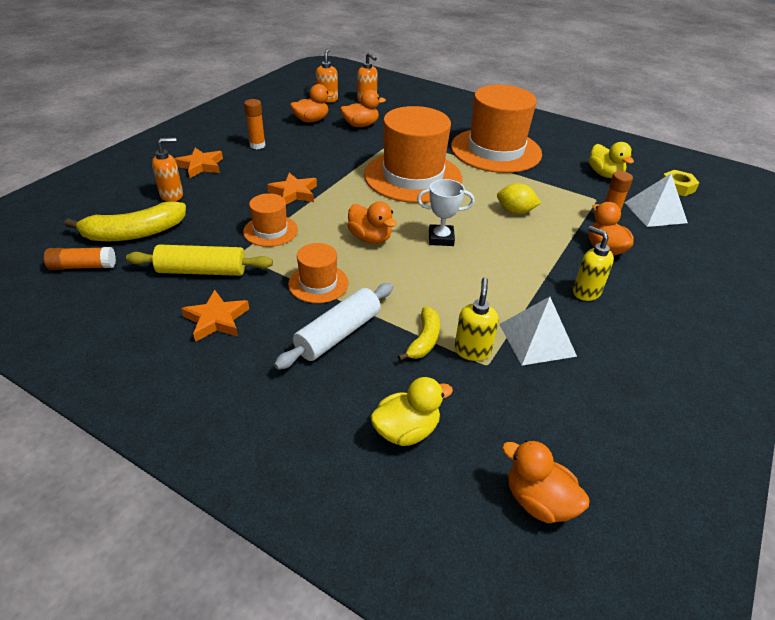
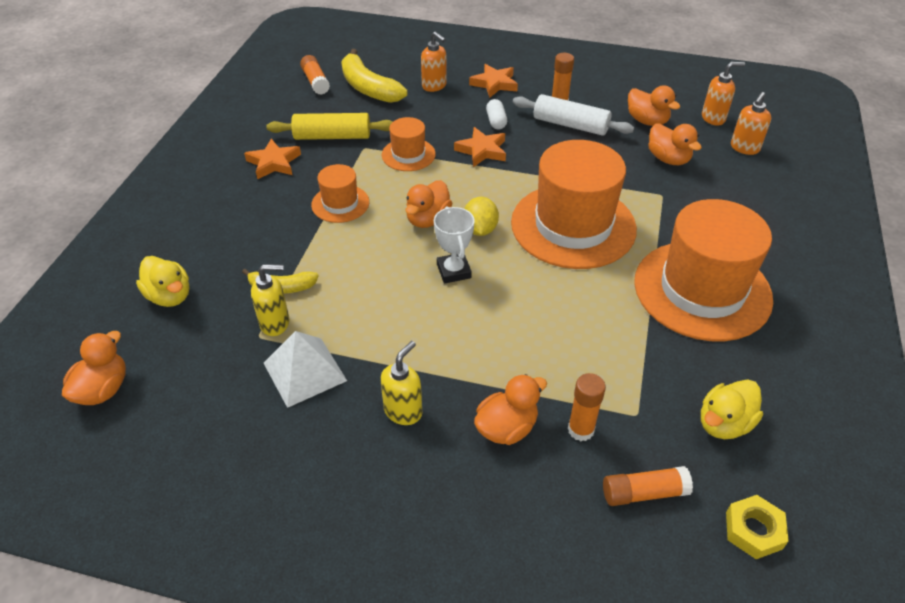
camera: 75 degrees right, 5 degrees up
(202, 271) = (332, 136): yellow rolling pin -> yellow rolling pin turned 75 degrees counterclockwise
(258, 177) = (496, 121): none -> white capsule
(338, 334) = (275, 232): white rolling pin -> white rolling pin (570, 125)
(515, 211) = (548, 328): yellow lemon -> yellow lemon (480, 229)
(655, 212) = (643, 493): white pyramid -> orange glue stick

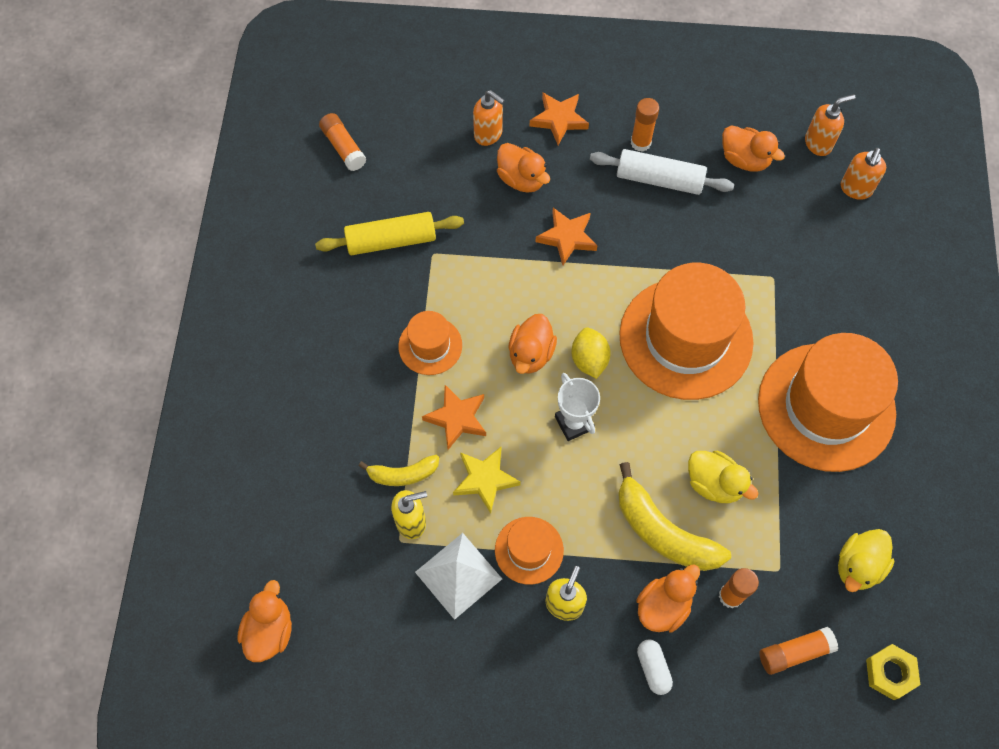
camera: 10 degrees left, 20 degrees up
(170, 296) = (291, 505): yellow duck -> yellow duck (714, 483)
(274, 163) = (337, 294): orange star -> orange star (457, 418)
(356, 301) = (485, 479): none -> yellow star
(368, 88) = (410, 149): yellow banana -> yellow banana (663, 531)
(408, 154) = (486, 257): orange hat -> orange hat (529, 550)
(496, 121) = (573, 186): white capsule -> white capsule (653, 668)
(668, 159) = (774, 219): orange duck -> orange duck (521, 179)

